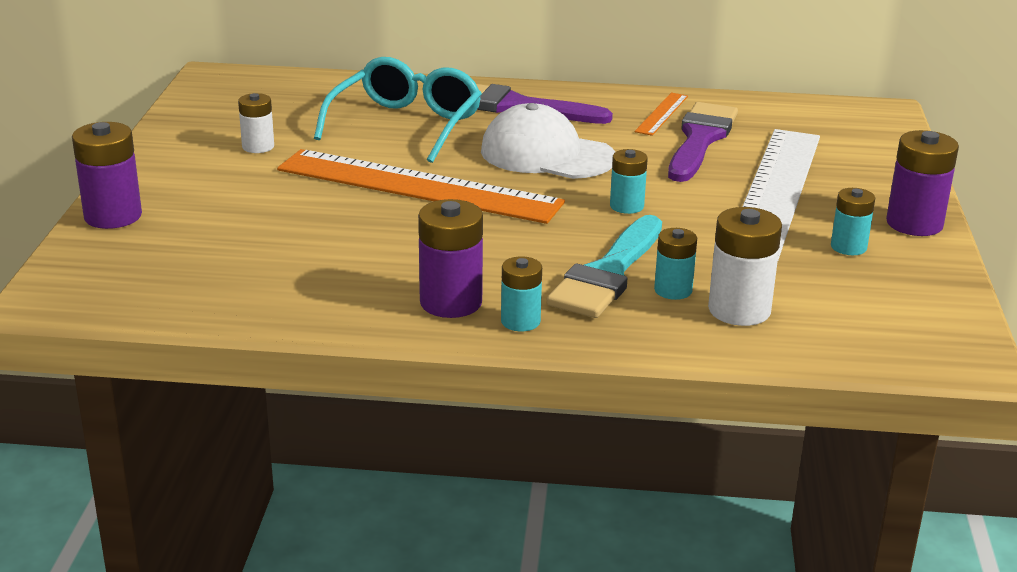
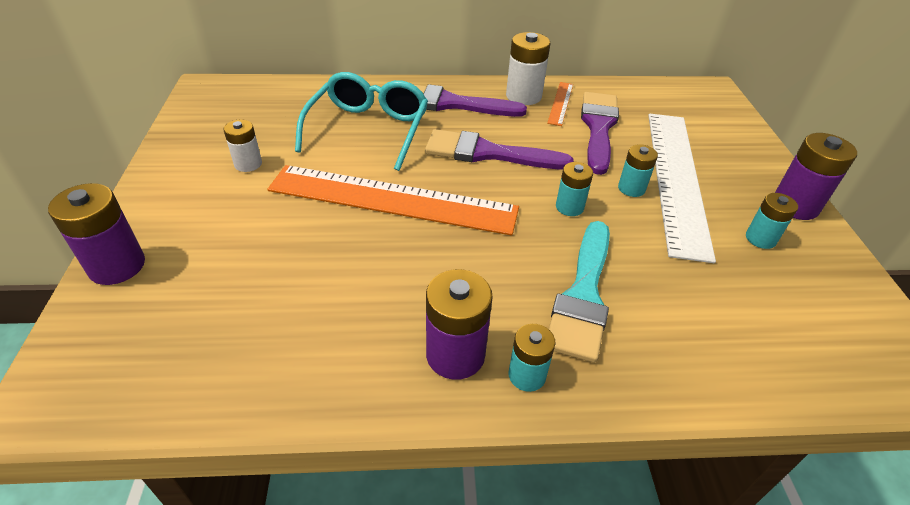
camera: 10 degrees left, 15 degrees up
(547, 154) = (488, 153): white cap -> purple brush
(673, 290) = (645, 312): turquoise battery -> turquoise battery (631, 188)
(739, 310) = (711, 332): white battery -> white battery (523, 96)

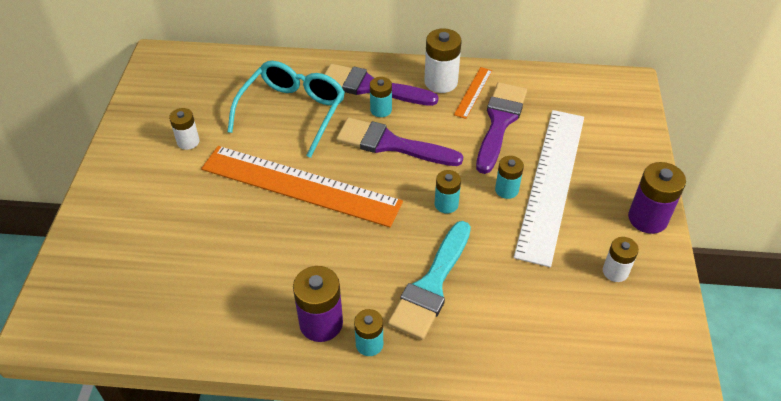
camera: 10 degrees right, 5 degrees up
(117, 266) = (85, 228): purple battery -> none
(760, 239) = (600, 248): turquoise battery -> turquoise battery (381, 110)
(789, 262) = (615, 271): none -> white battery

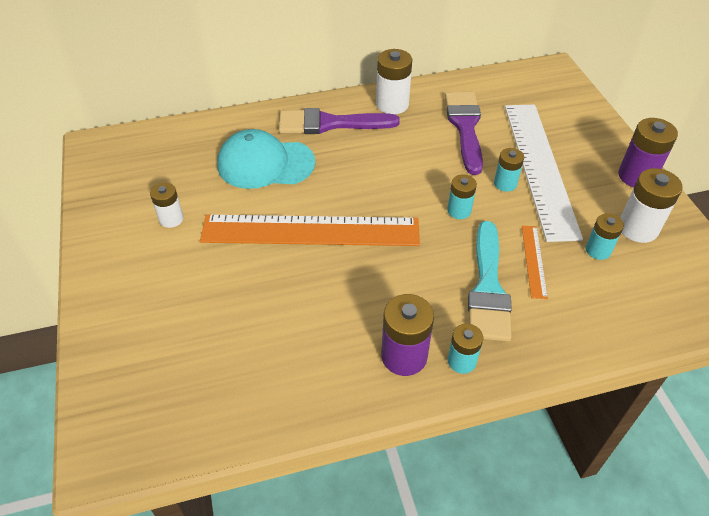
camera: 20 degrees left, 0 degrees up
(293, 111) = (265, 164): turquoise glasses -> turquoise cap
(381, 110) = (350, 142): turquoise battery -> turquoise battery (598, 250)
(391, 144) = (377, 170): purple brush -> none
(473, 92) = (426, 106): orange ruler -> orange ruler (533, 261)
(615, 271) = (637, 228): white battery -> white battery, size x1.60

